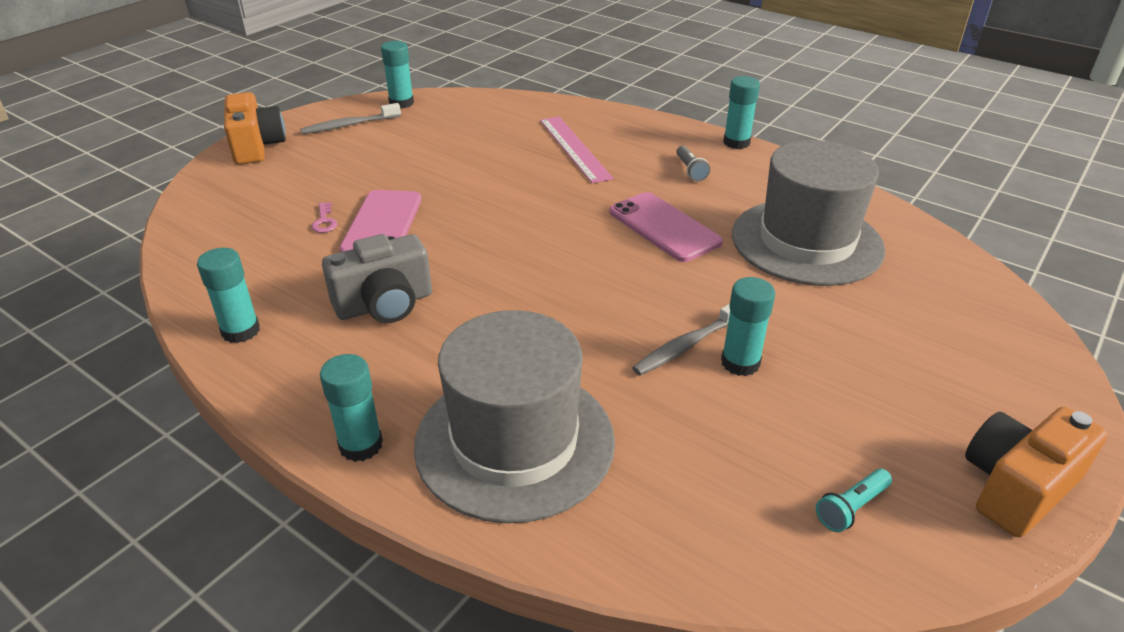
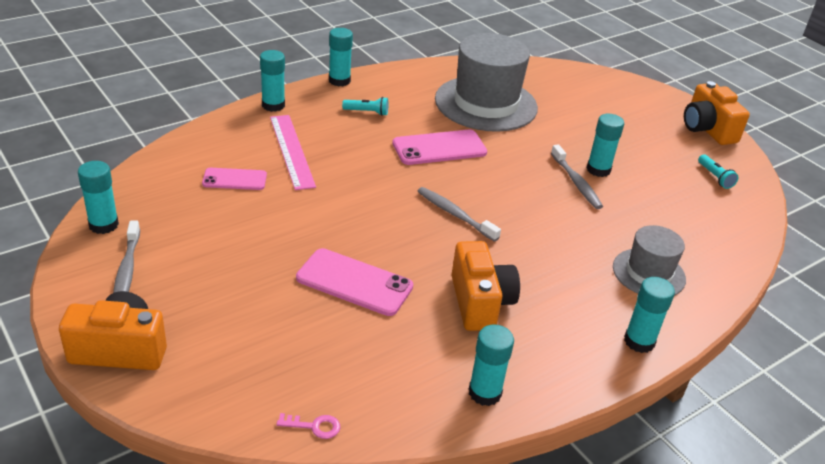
camera: 75 degrees left, 0 degrees up
(324, 221) = (327, 318): pink key -> pink key (314, 426)
(385, 304) = (480, 302): grey camera -> orange camera
(503, 134) = (234, 179): none -> pink phone
(514, 442) = (648, 273): grey hat -> grey hat, size x0.56
(537, 261) = (455, 214): none -> grey toothbrush
(574, 148) = (291, 151): pink ruler -> pink ruler turned 75 degrees clockwise
(645, 122) = (273, 105): none -> turquoise glue stick
(690, 170) = (367, 112): grey flashlight -> turquoise flashlight

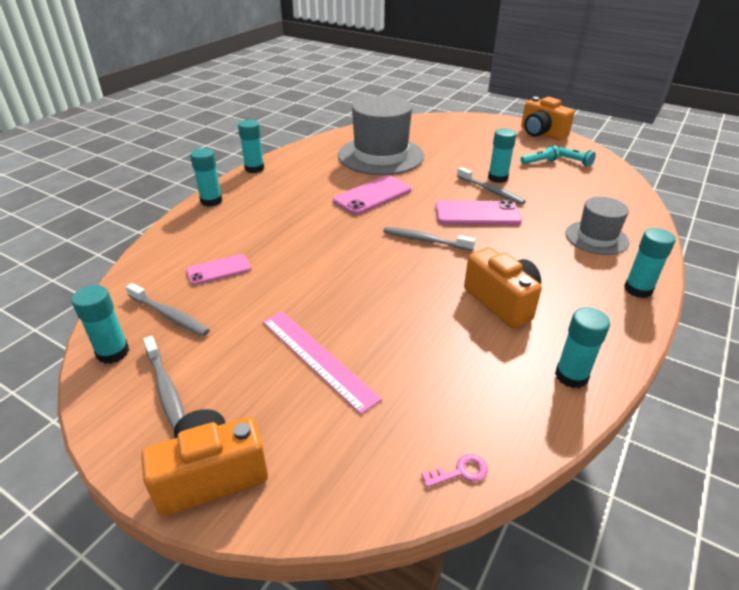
camera: 20 degrees left, 0 degrees up
(167, 208) = (169, 315): none -> grey toothbrush
(291, 151) = (253, 231): pink ruler -> pink ruler (317, 358)
(354, 282) = (390, 322): pink phone -> pink phone (477, 214)
(367, 112) = (295, 185): turquoise flashlight -> turquoise flashlight (539, 162)

